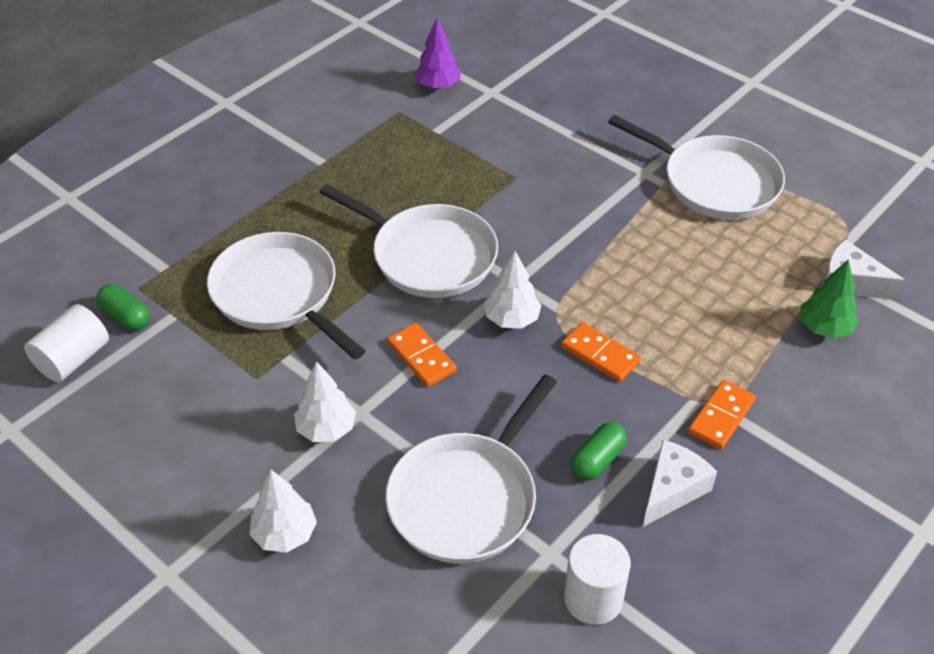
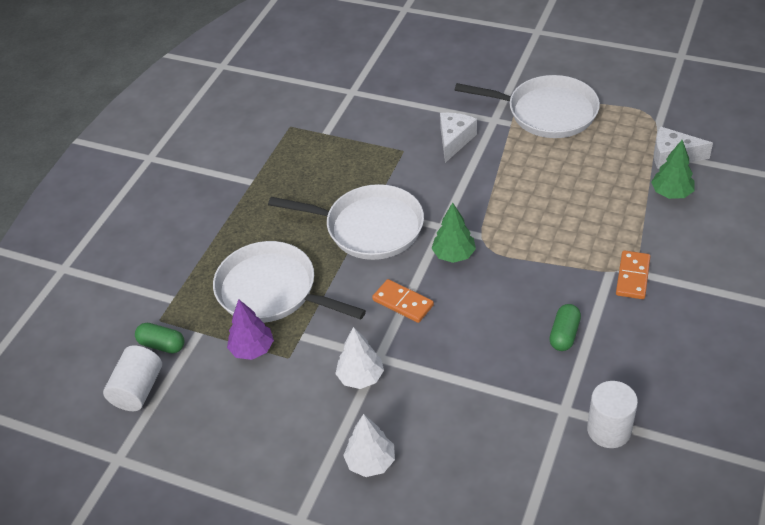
camera: 15 degrees left, 0 degrees up
(438, 86) = (309, 98): purple tree -> purple tree (252, 349)
(466, 498) = (487, 392): white pan -> none
(512, 319) = (454, 255): white tree -> green tree
(600, 355) = (529, 260): orange domino -> none
(672, 489) = (624, 337): white cheese -> white cheese (454, 140)

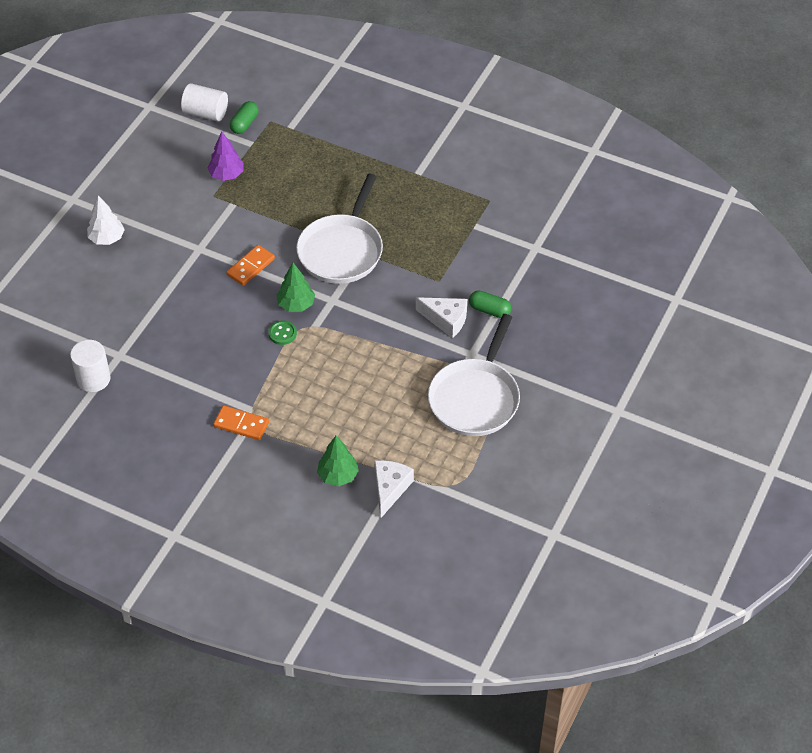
camera: 90 degrees right, 5 degrees up
(271, 290) = (284, 186): white pan -> none
(361, 377) = (183, 237): white tree -> none
(497, 260) = (282, 333): none -> green button
(564, 334) = (191, 366): green capsule -> green capsule (489, 310)

